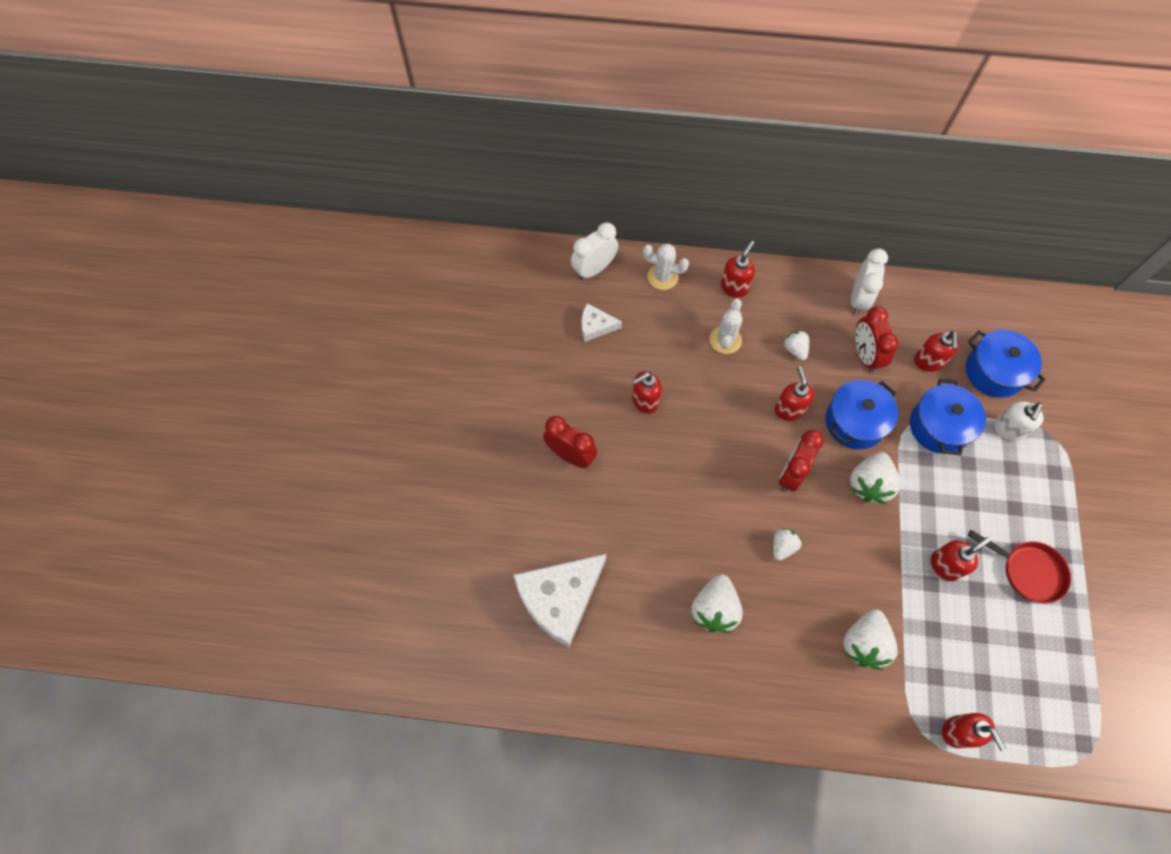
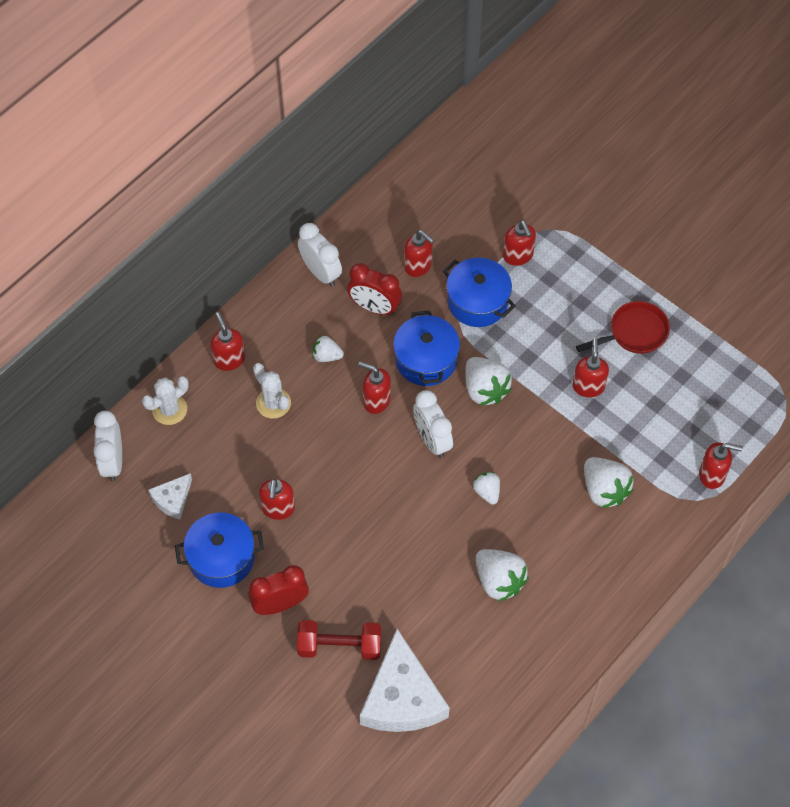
camera: 55 degrees left, 5 degrees down
(568, 521) = (339, 646): none -> red dumbbell
(791, 473) = (432, 440): red clock -> white clock
(994, 372) = (464, 226): blue pot -> blue pot (221, 558)
(1008, 430) = (518, 256): white soap dispenser -> red soap dispenser

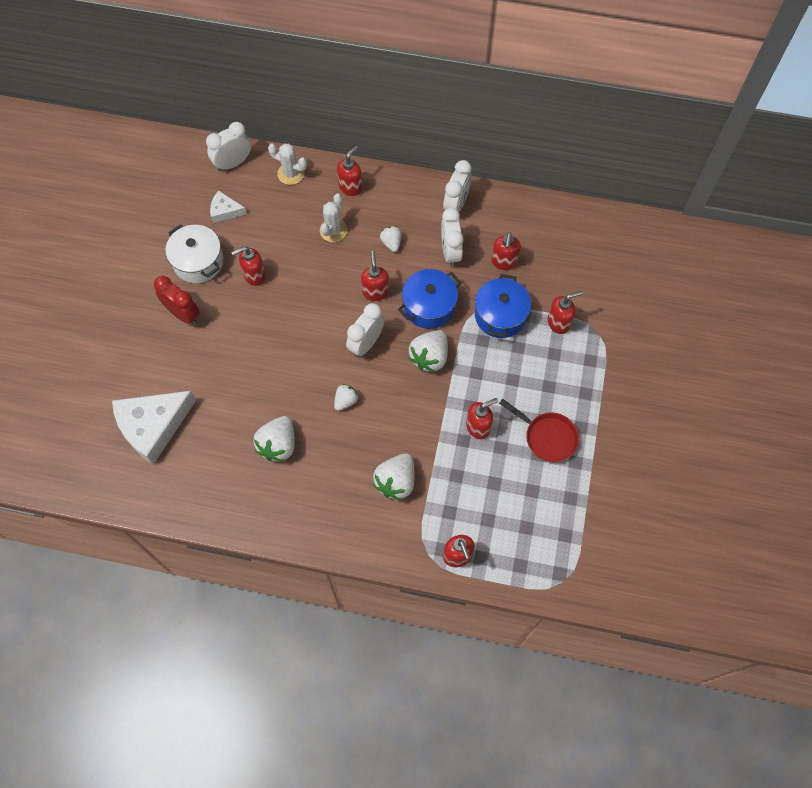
camera: 60 degrees right, 5 degrees up
(221, 558) = (198, 262): blue pot -> white pot
(339, 646) = (171, 367): red dumbbell -> none
(374, 307) = (450, 252): red clock -> white clock
(518, 256) = (559, 323): red soap dispenser -> red soap dispenser turned 150 degrees counterclockwise

